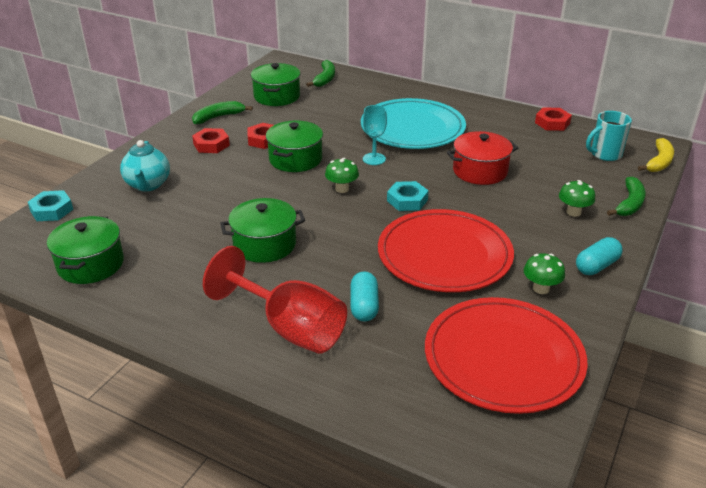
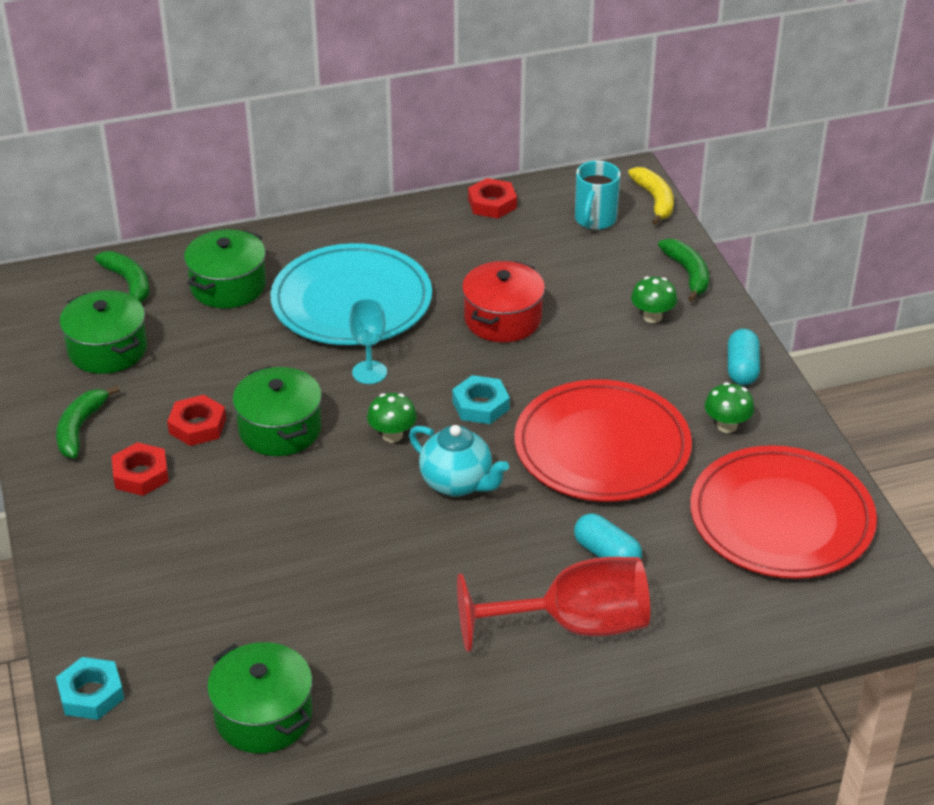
camera: 45 degrees left, 5 degrees up
(148, 185) = (155, 580): turquoise teapot -> turquoise teapot (457, 483)
(265, 244) = (414, 558): green pot -> green pot (228, 286)

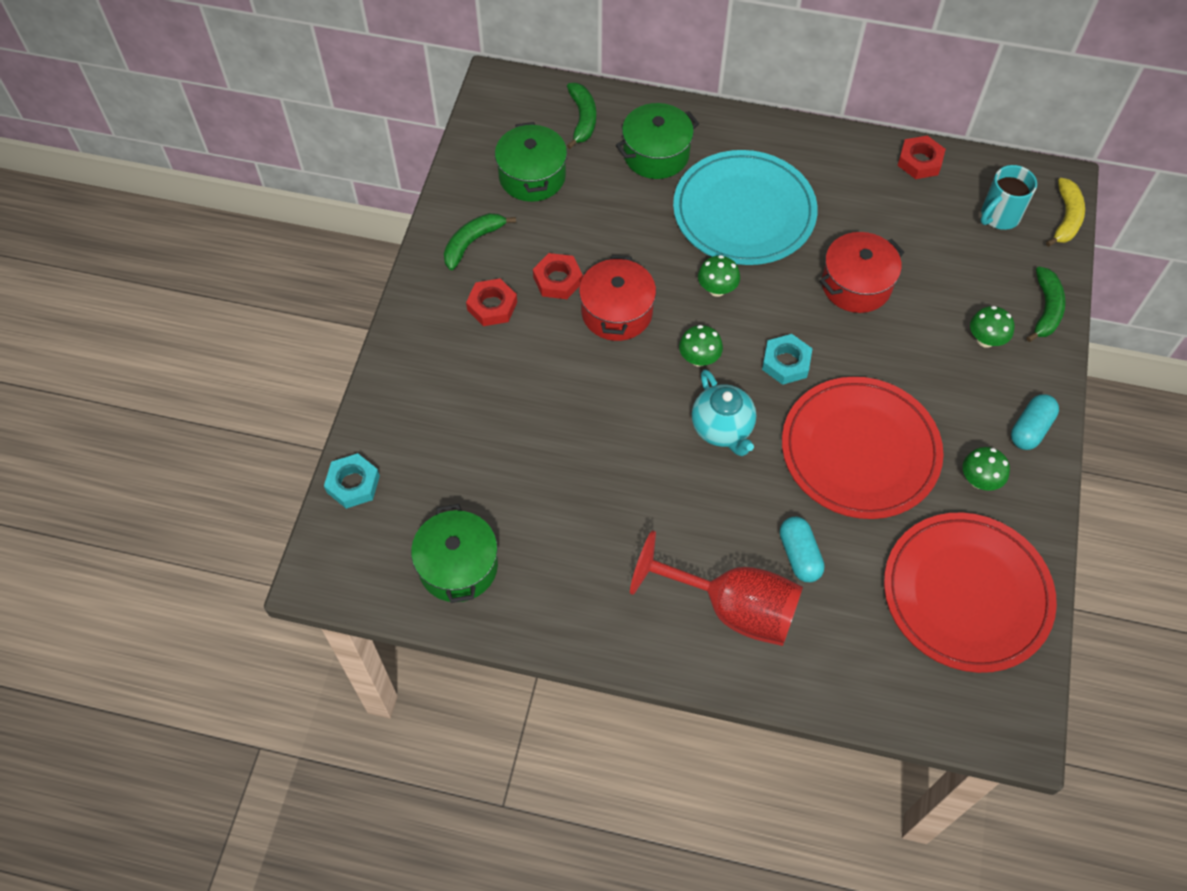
camera: 30 degrees right, 20 degrees up
(280, 429) = (617, 312): green pot -> red pot
(369, 372) = (717, 289): turquoise goblet -> green mushroom

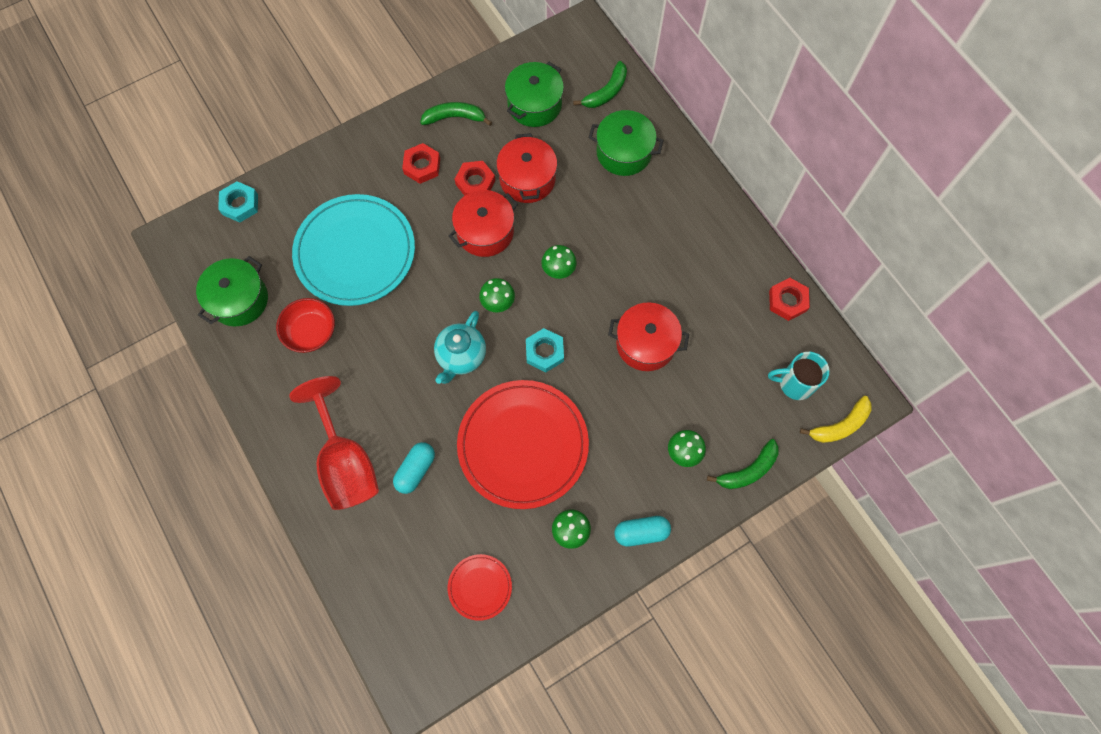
camera: 45 degrees right, 10 degrees up
(562, 531) = (310, 332): none -> red bowl
(600, 240) = (527, 179): none -> red pot
(744, 212) = (633, 236): turquoise plate -> turquoise plate (355, 252)
(966, 594) = (480, 587): red plate -> red plate, size x0.47

